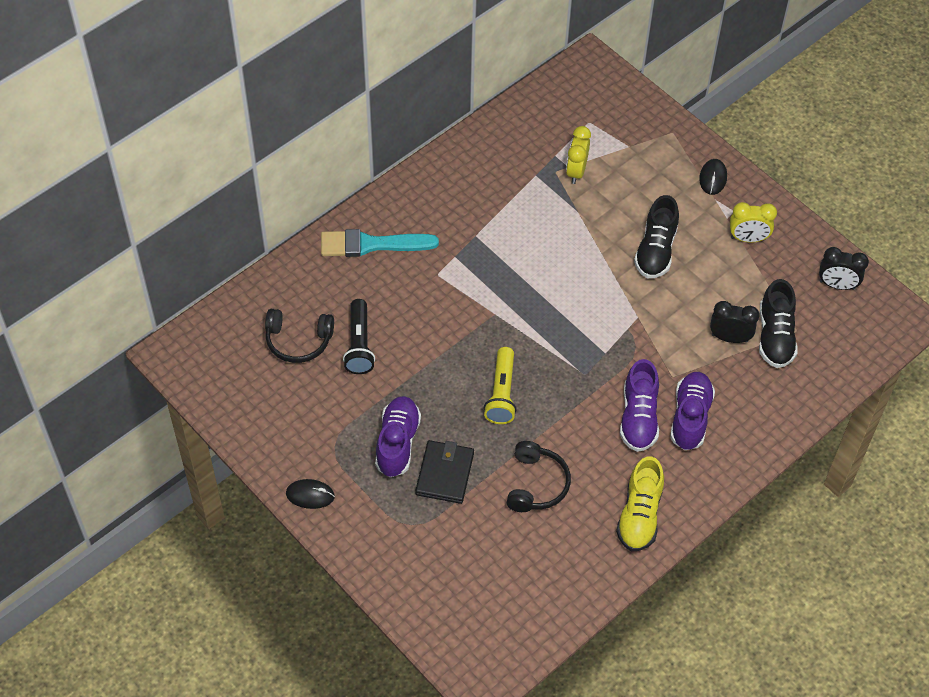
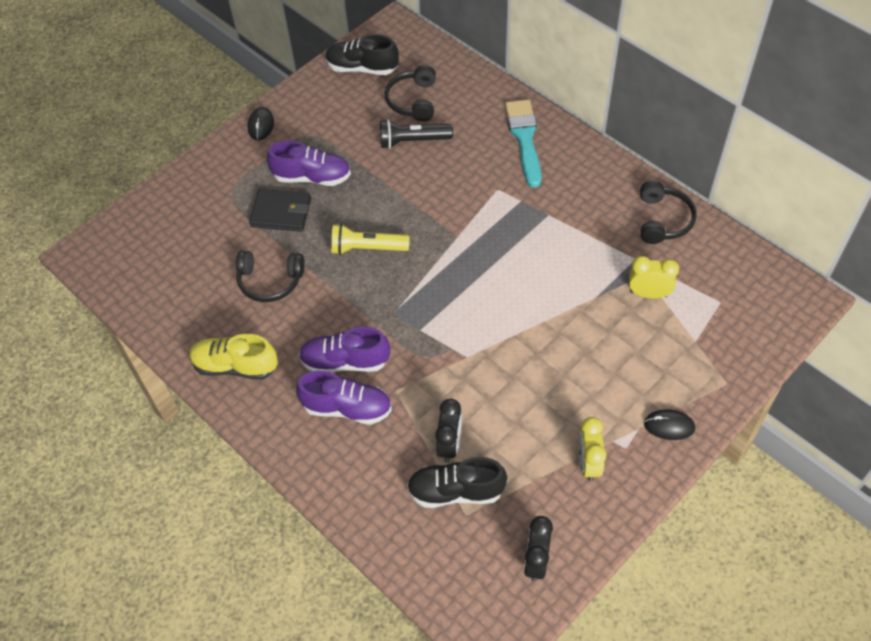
camera: 90 degrees right, 0 degrees up
(492, 147) = (663, 220): none -> black headphones
(655, 250) = (556, 371): black shoe -> black shoe (362, 68)

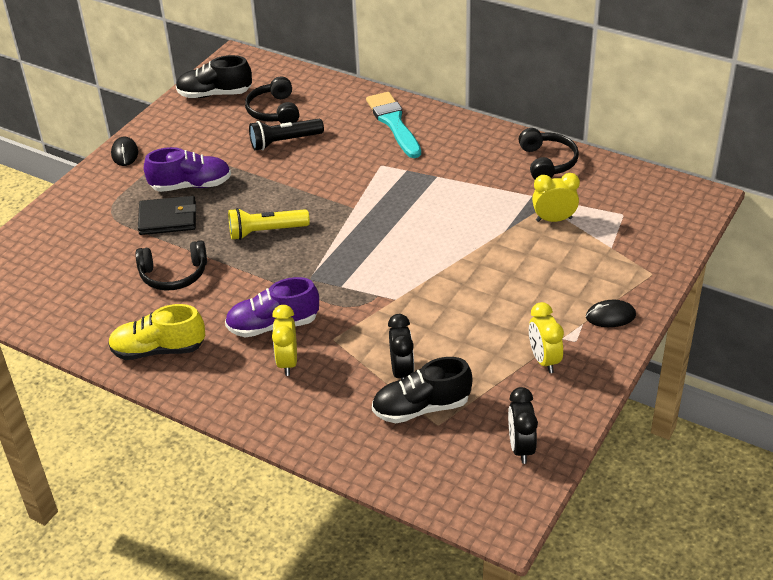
camera: 15 degrees left, 15 degrees down
(347, 408) = (287, 362): purple shoe -> yellow clock

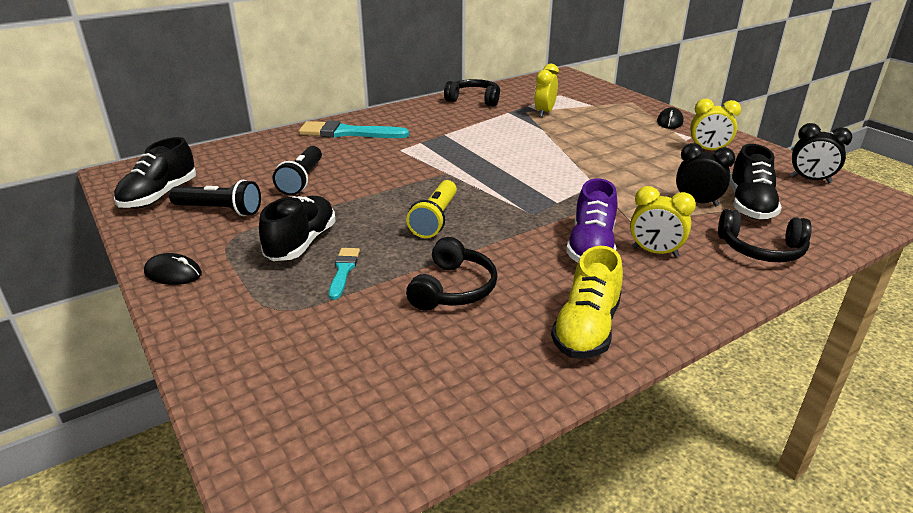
camera: 65 degrees left, 10 degrees down
(168, 218) = (343, 270): black wallet -> turquoise brush
(191, 185) = (301, 243): purple shoe -> black shoe
(212, 129) = (219, 210): none -> black flashlight
(274, 111) = (244, 174): black headphones -> black headphones (761, 249)

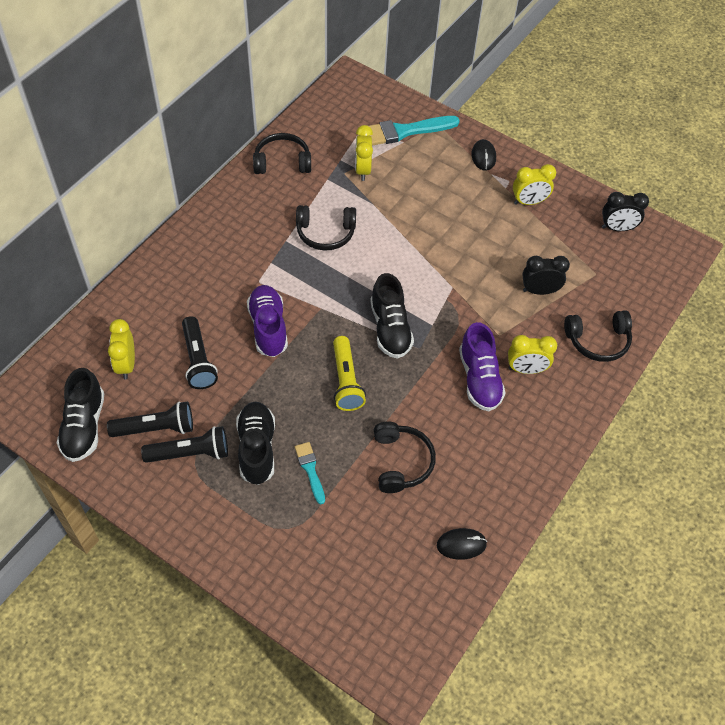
camera: 25 degrees left, 25 degrees up
(173, 273) = (180, 519): black mouse -> black mouse (461, 544)
(233, 232) = (190, 453): none -> black flashlight
(237, 171) = (126, 364): none -> yellow clock
(348, 133) = (190, 265): turquoise brush -> turquoise brush (404, 131)
(385, 174) = (268, 328): none -> purple shoe
(484, 136) = (325, 233): none -> black headphones
(586, 329) = (507, 472): yellow shoe -> none
(749, 205) = (579, 282): black shoe -> black shoe (390, 328)

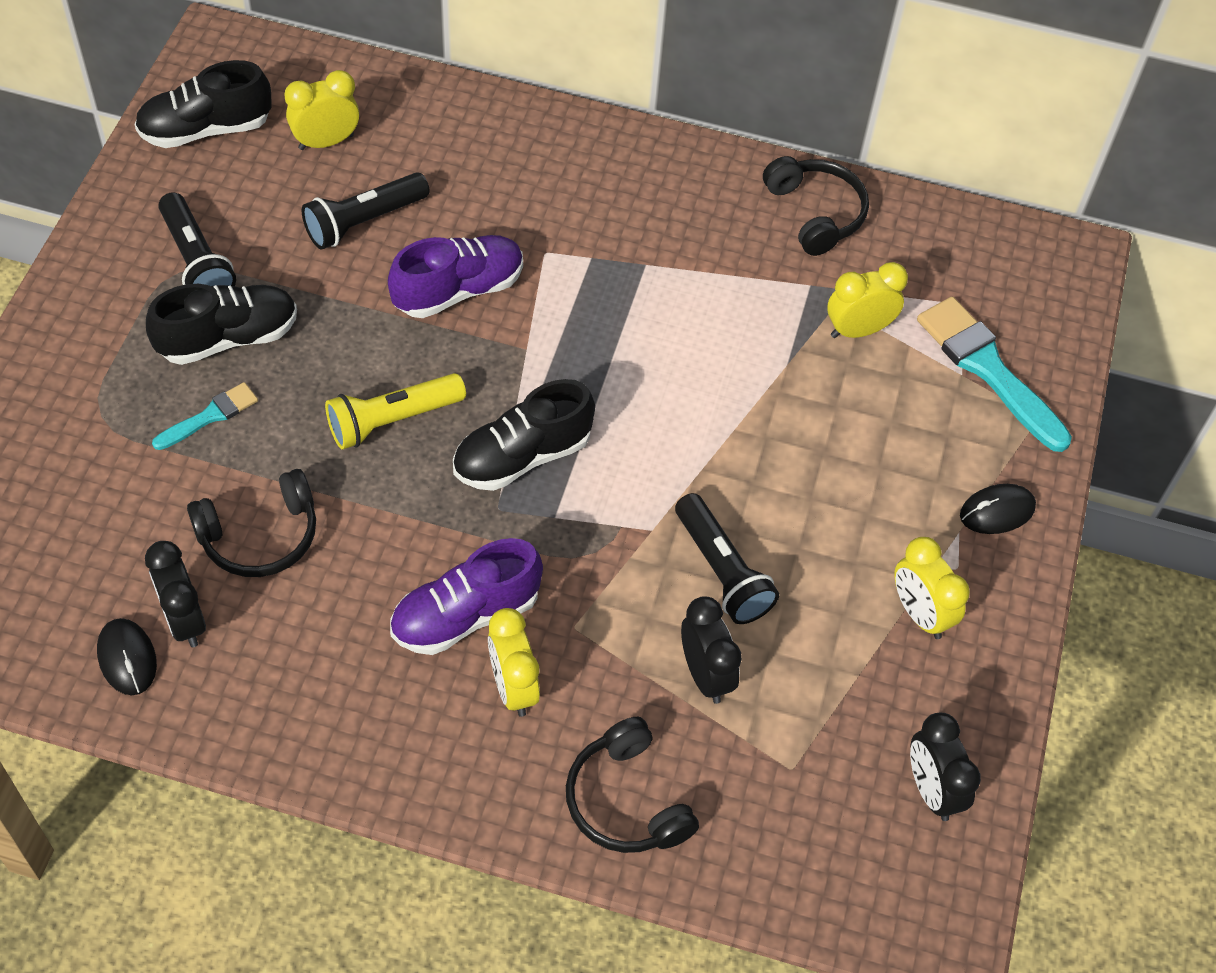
camera: 70 degrees right, 0 degrees up
(156, 428) = (227, 209): black flashlight -> black flashlight (721, 571)
(325, 233) = (687, 314): black headphones -> none
(445, 511) = (184, 620): none -> black clock

